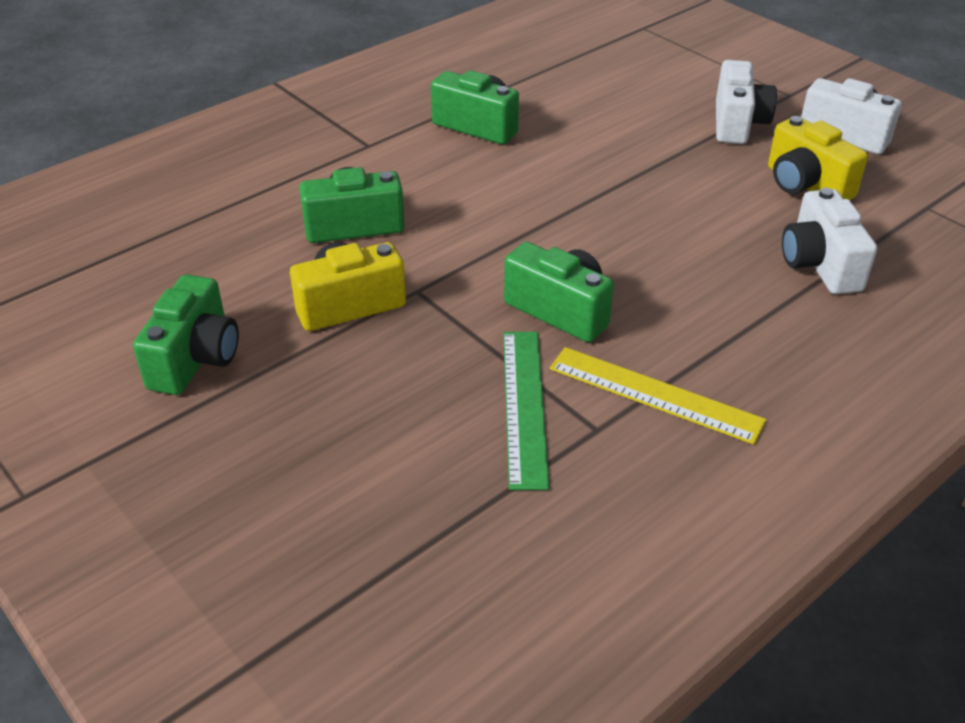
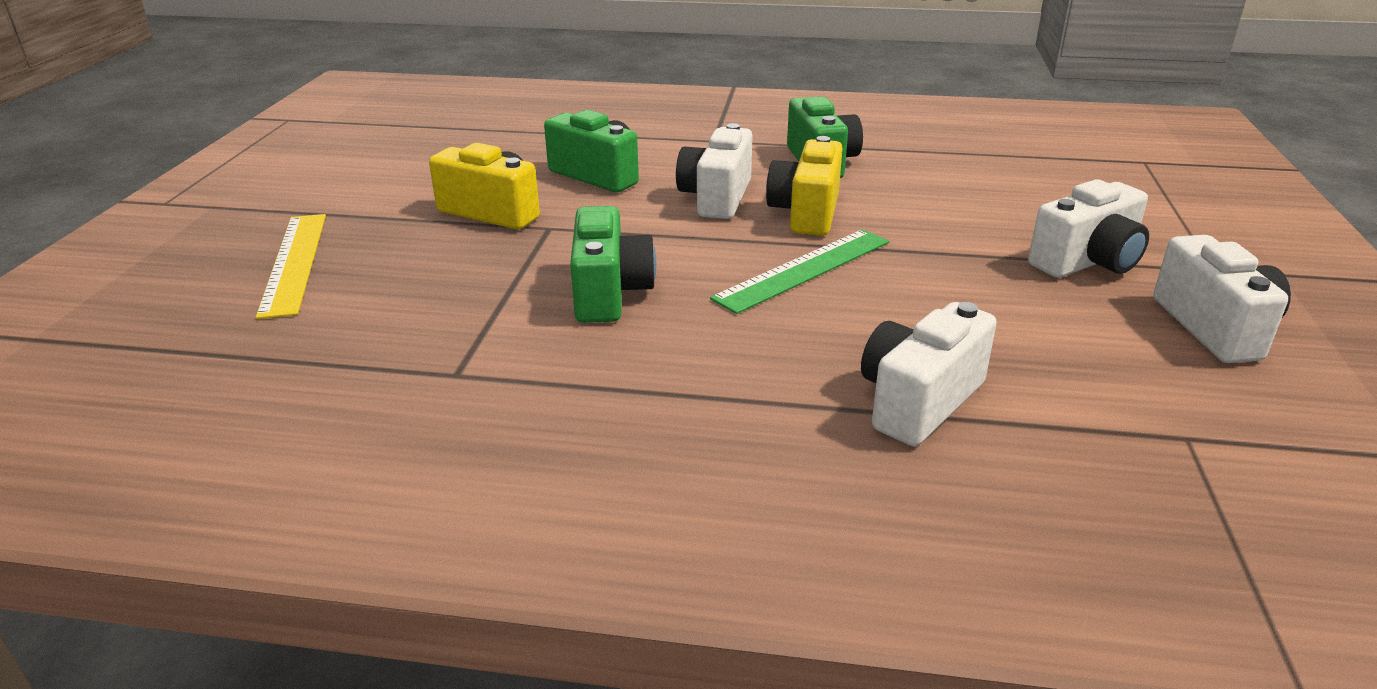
camera: 50 degrees right, 10 degrees down
(195, 358) = (361, 191): green camera -> none
(473, 195) = (717, 198): none -> white camera
(524, 406) = (449, 327): green ruler -> green ruler (804, 269)
(655, 394) = (544, 384): yellow ruler -> yellow ruler (294, 262)
(806, 185) = (1057, 339): yellow camera -> yellow camera (806, 213)

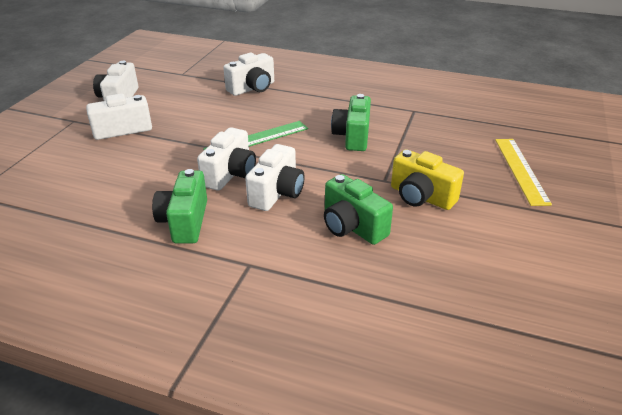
camera: 170 degrees left, 5 degrees up
(806, 213) = (230, 174): yellow camera -> white camera

